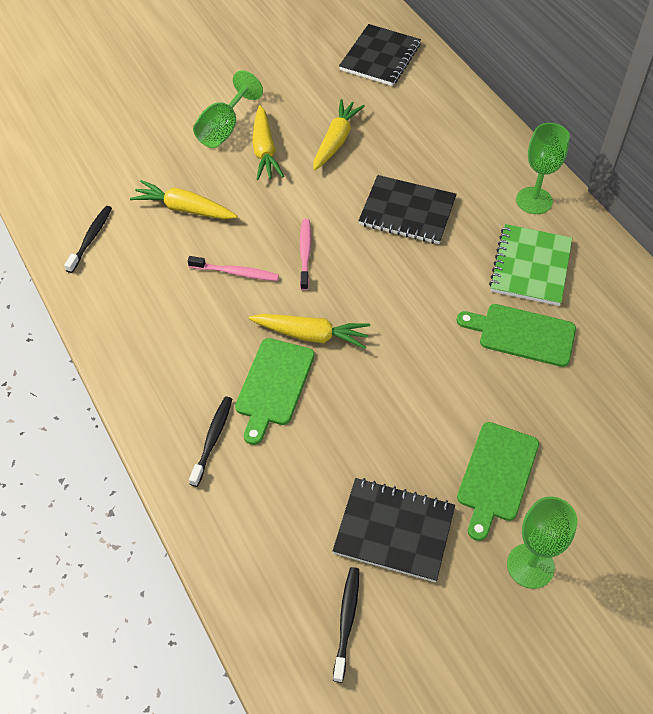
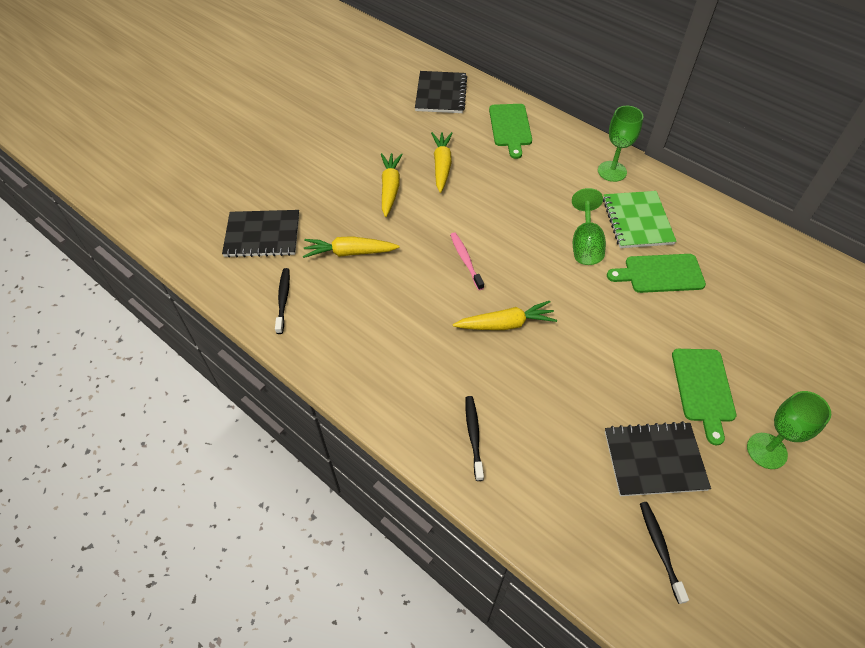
camera: 20 degrees left, 0 degrees up
(223, 129) = (348, 180): green goblet -> green goblet (585, 244)
(235, 272) = (419, 292): pink toothbrush -> none
(264, 150) = (390, 188): yellow carrot -> yellow carrot turned 150 degrees counterclockwise
(273, 385) = (498, 374): green cutting board -> green cutting board (510, 127)
(407, 212) = (525, 205): black notebook -> black notebook (262, 235)

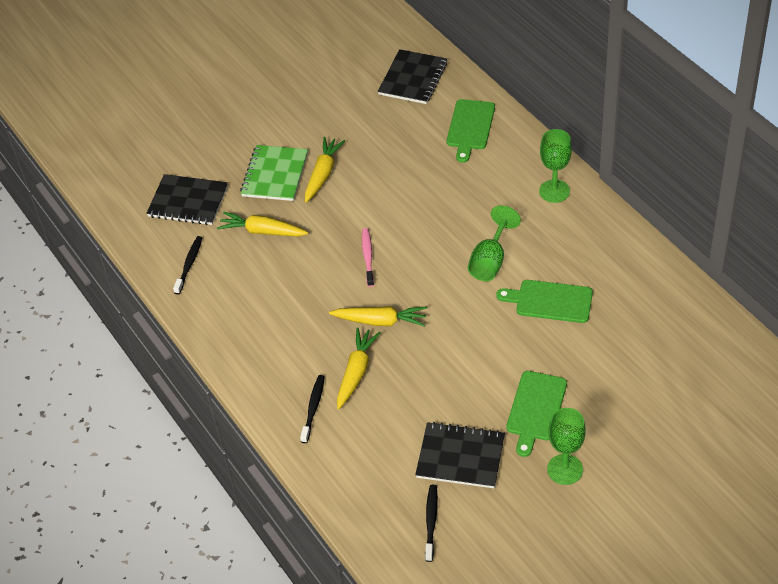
camera: 20 degrees right, 5 degrees down
(442, 166) = (382, 158): yellow carrot -> yellow carrot (356, 372)
(637, 221) = (554, 246): green notebook -> green notebook (275, 175)

